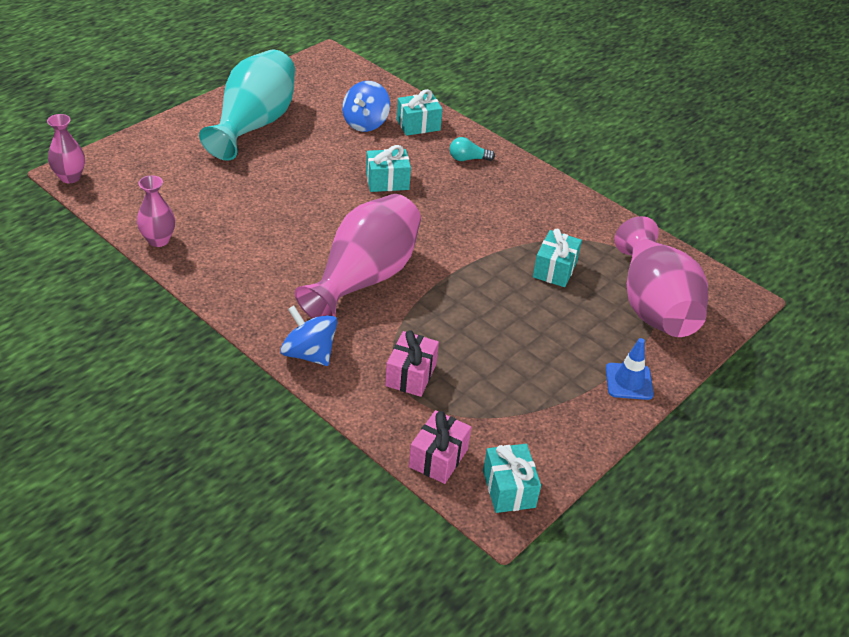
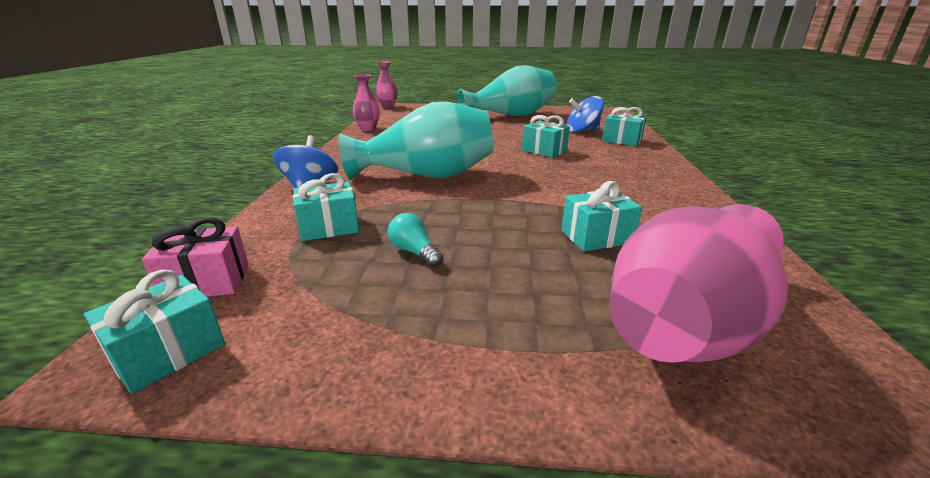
camera: 55 degrees right, 15 degrees down
(364, 278) = (427, 176): pink vase -> turquoise vase
(411, 375) = (329, 227): pink gift -> turquoise gift
(468, 159) = (634, 161): turquoise light bulb -> turquoise light bulb (414, 252)
(629, 381) = (503, 370): blue traffic cone -> none

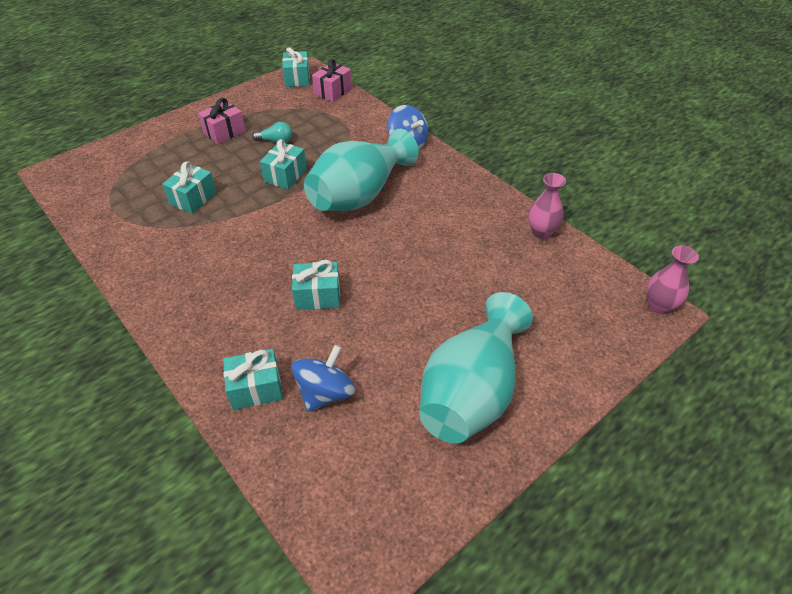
camera: 135 degrees right, 20 degrees up
(329, 227) = (338, 130): turquoise gift -> turquoise gift (285, 175)
(463, 306) = (224, 132): none -> pink gift
(686, 324) = (131, 169): pink vase -> none

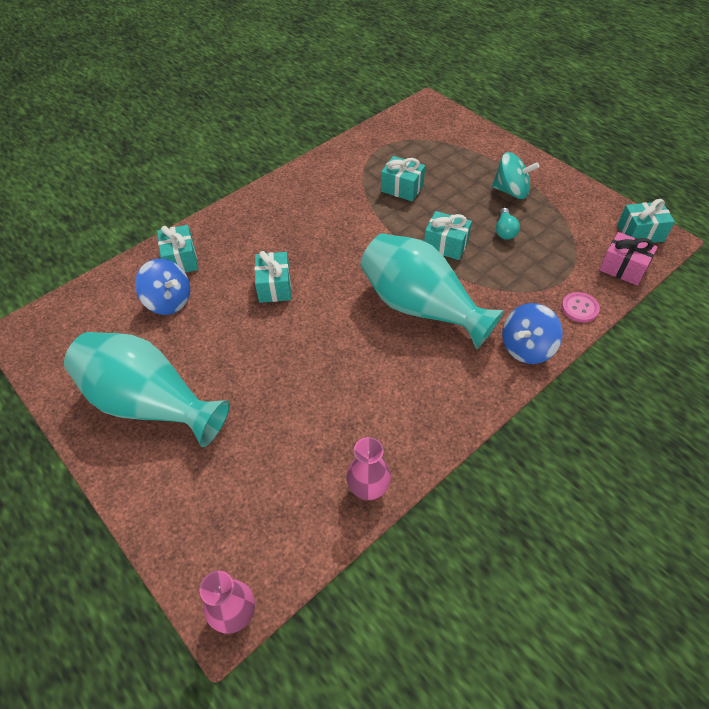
camera: 90 degrees right, 5 degrees up
(224, 132) = (511, 191): pink gift -> turquoise spinning top
(370, 116) = (579, 308): none -> pink button

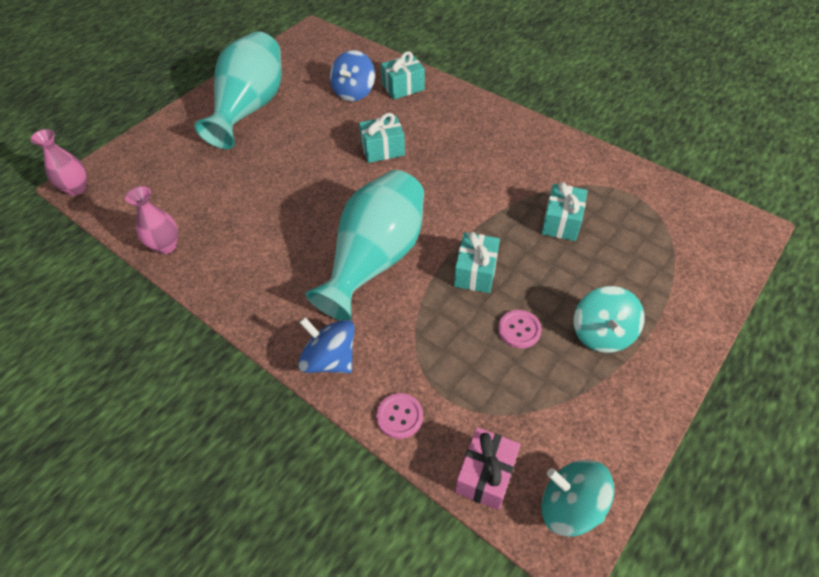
camera: 80 degrees right, 0 degrees up
(504, 231) = (519, 330): turquoise light bulb -> pink button
(640, 233) = (570, 506): turquoise gift -> turquoise spinning top

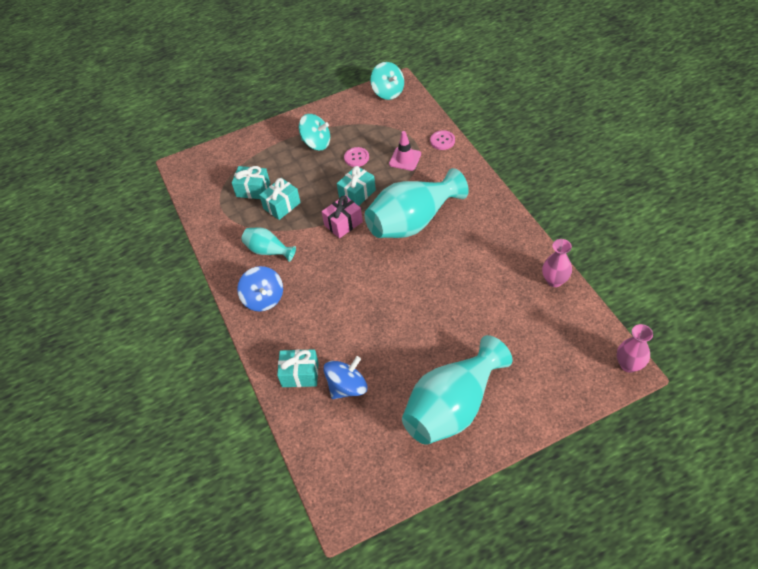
camera: 150 degrees left, 0 degrees up
(330, 359) = (466, 175): blue spinning top -> blue spinning top (263, 299)
(383, 149) = (359, 308): turquoise gift -> turquoise gift (253, 189)
(442, 355) = (405, 159): none -> pink traffic cone
(485, 475) = (416, 110): pink gift -> pink gift (343, 223)
(527, 168) = (268, 251): none -> turquoise vase
(602, 334) = (316, 143): turquoise spinning top -> turquoise spinning top turned 75 degrees clockwise

